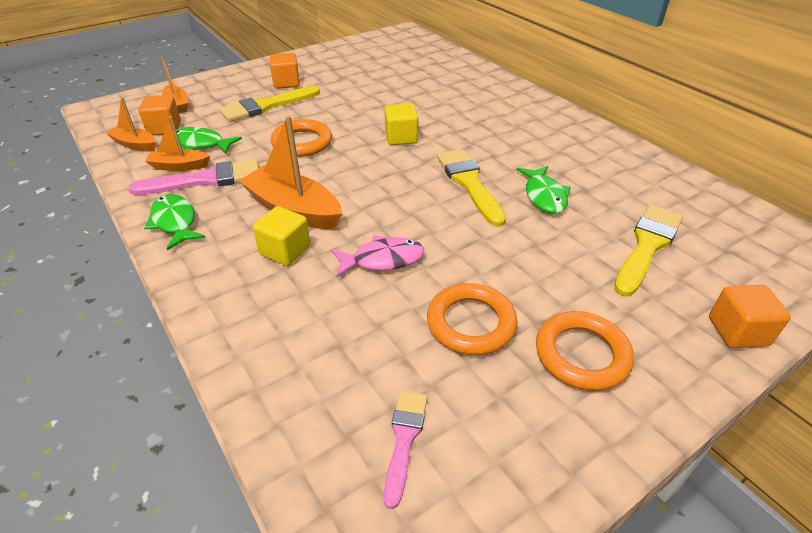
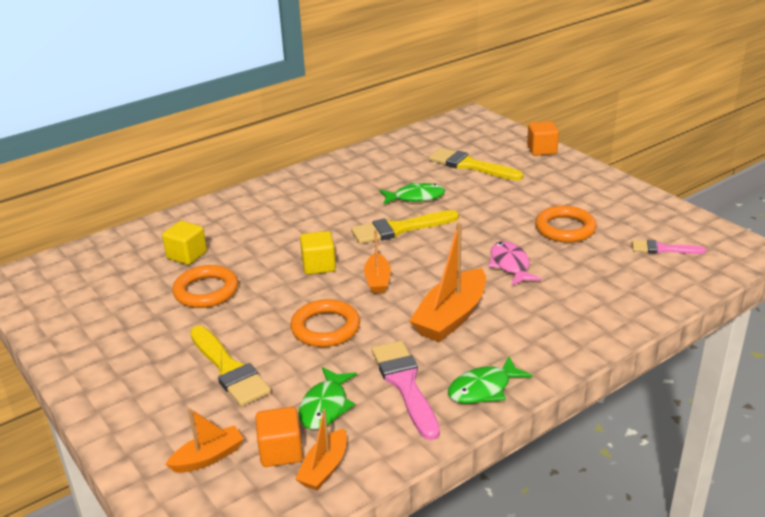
camera: 90 degrees left, 10 degrees down
(179, 166) = (377, 412): orange boat -> orange boat (377, 280)
(285, 250) = (511, 313): yellow cube -> yellow cube (187, 255)
(286, 83) = (161, 362): orange cube -> none
(582, 354) = (577, 194): orange ring -> orange ring (206, 291)

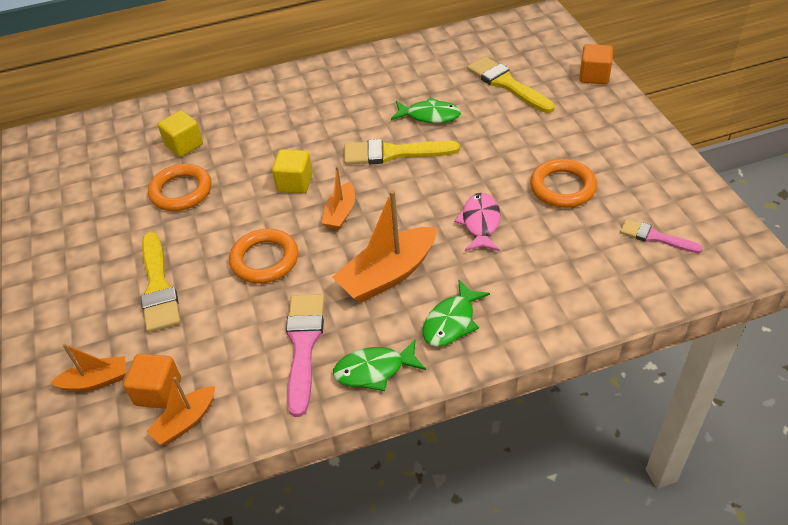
camera: 20 degrees right, 15 degrees up
(325, 406) = (220, 351): green fish -> green fish (451, 322)

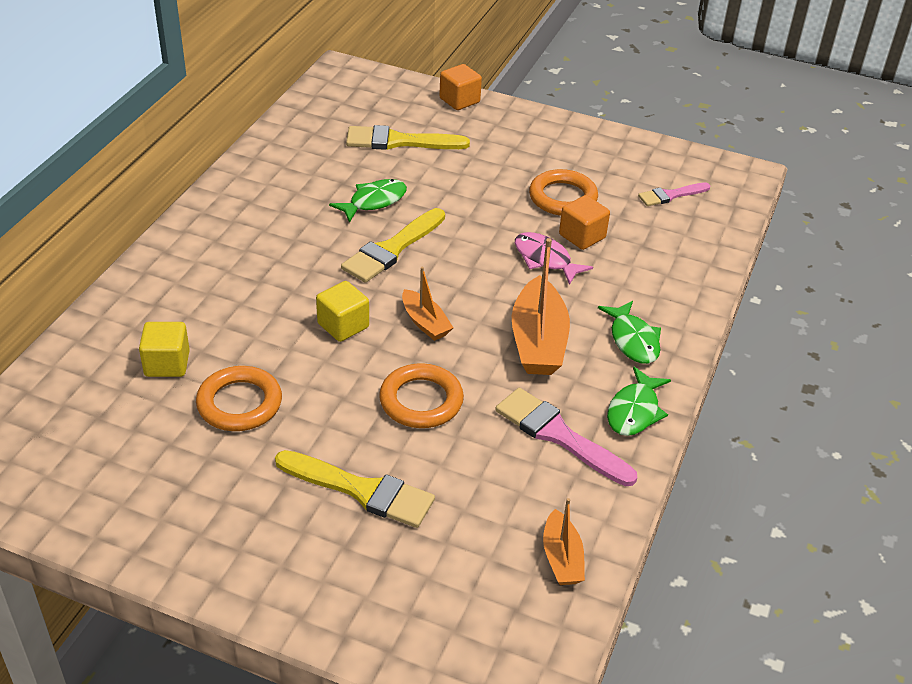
camera: 55 degrees left, 5 degrees down
(96, 381) = (436, 598): orange boat -> none
(158, 392) = (503, 559): orange cube -> orange cube (582, 236)

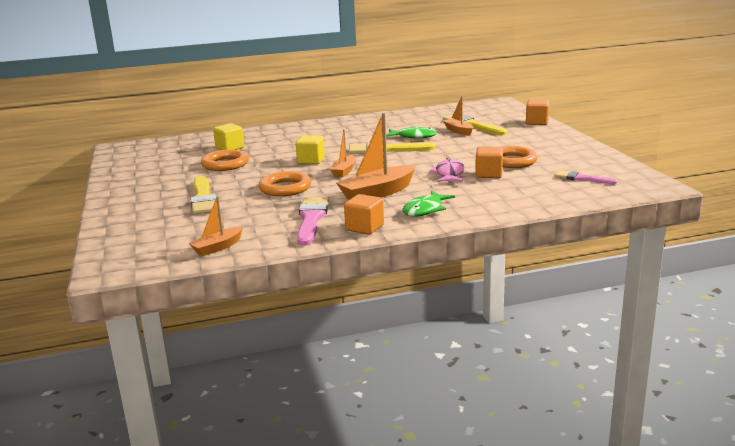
camera: 55 degrees right, 20 degrees down
(405, 162) = (458, 131): none -> orange boat
(634, 411) = (364, 228): green fish -> orange cube

